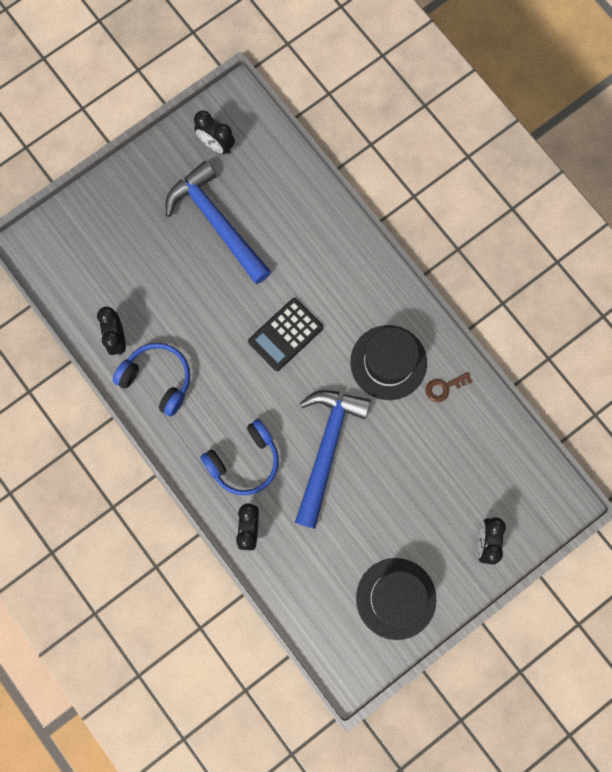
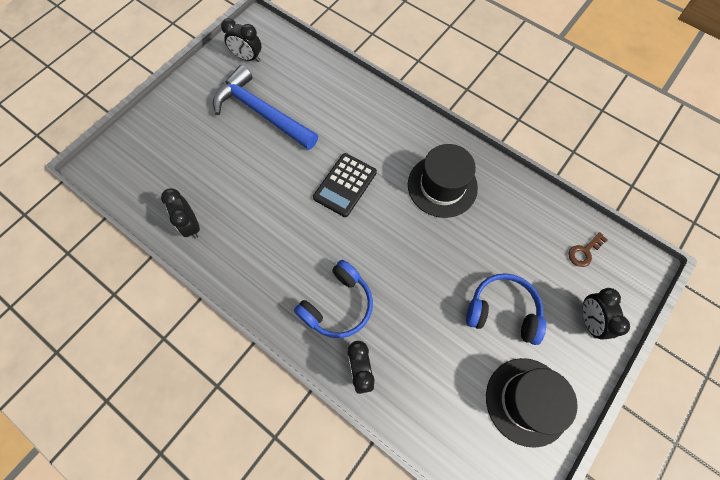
camera: 15 degrees left, 10 degrees down
(157, 379) = (237, 251): blue headphones -> blue headphones (502, 311)
(326, 449) = (412, 274): blue hammer -> none
(444, 387) = (498, 194): brown key -> brown key (584, 252)

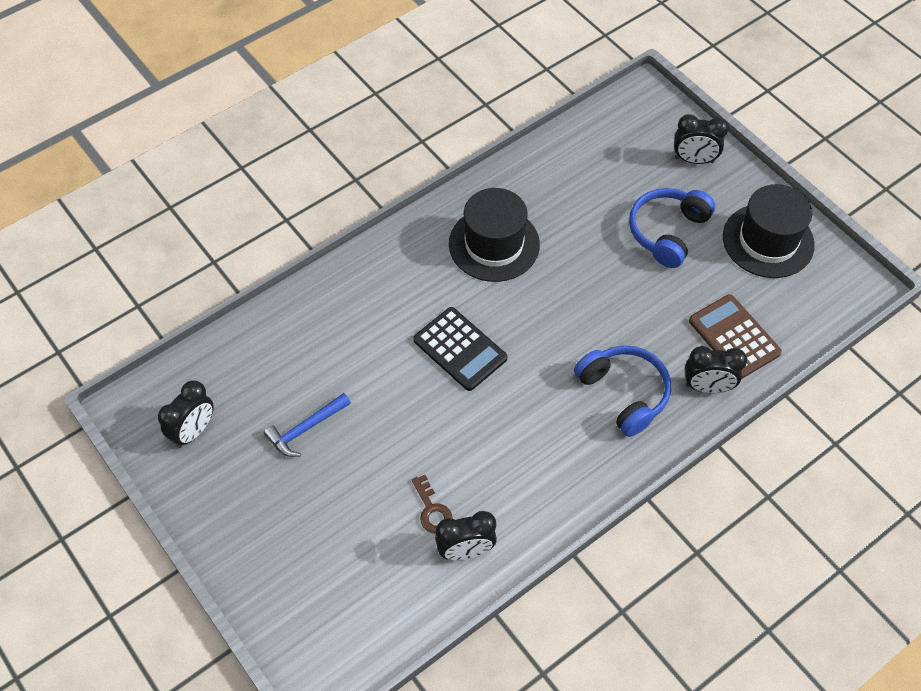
camera: 75 degrees left, 10 degrees down
(262, 113) = (306, 429): blue hammer -> blue hammer, size x0.50
(415, 385) = (734, 337): none -> brown calculator
(584, 252) = (616, 137): brown key -> brown key (432, 510)

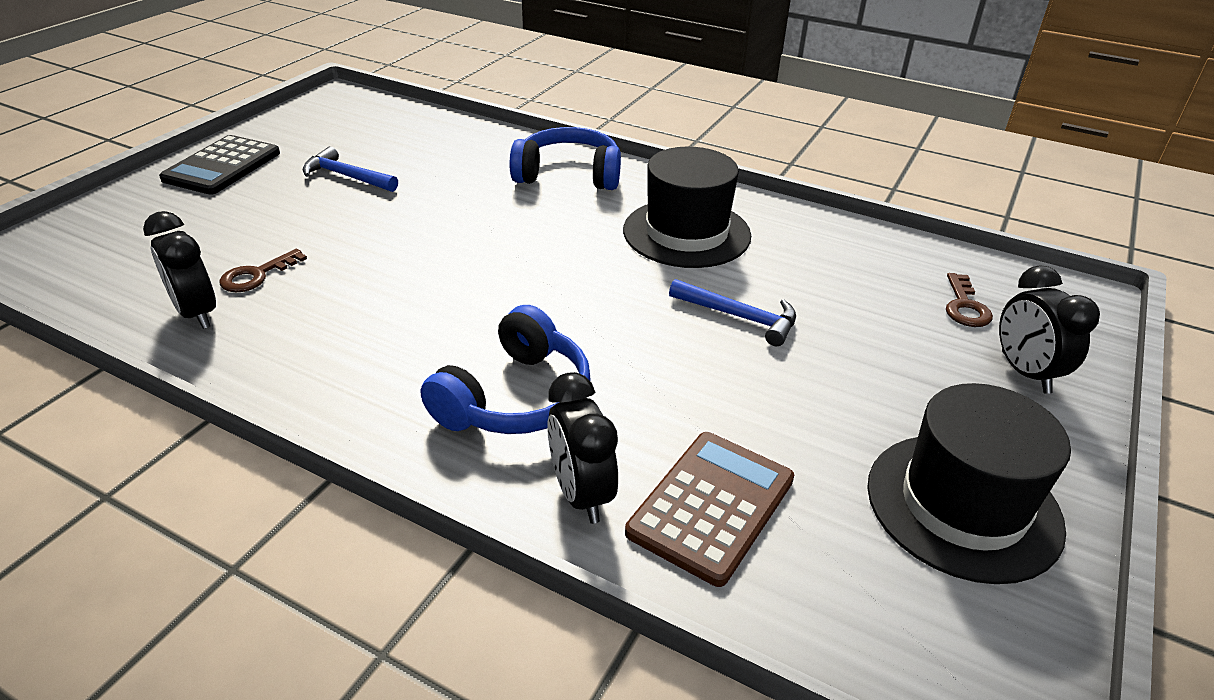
camera: 65 degrees right, 20 degrees down
(193, 431) = (322, 126): black clock -> none
(460, 349) = (508, 244): black calculator -> black calculator (222, 166)
(596, 258) = (739, 317): none -> blue hammer
(631, 149) = (965, 306): none -> brown key
(667, 232) = (854, 376): blue headphones -> blue headphones (568, 175)

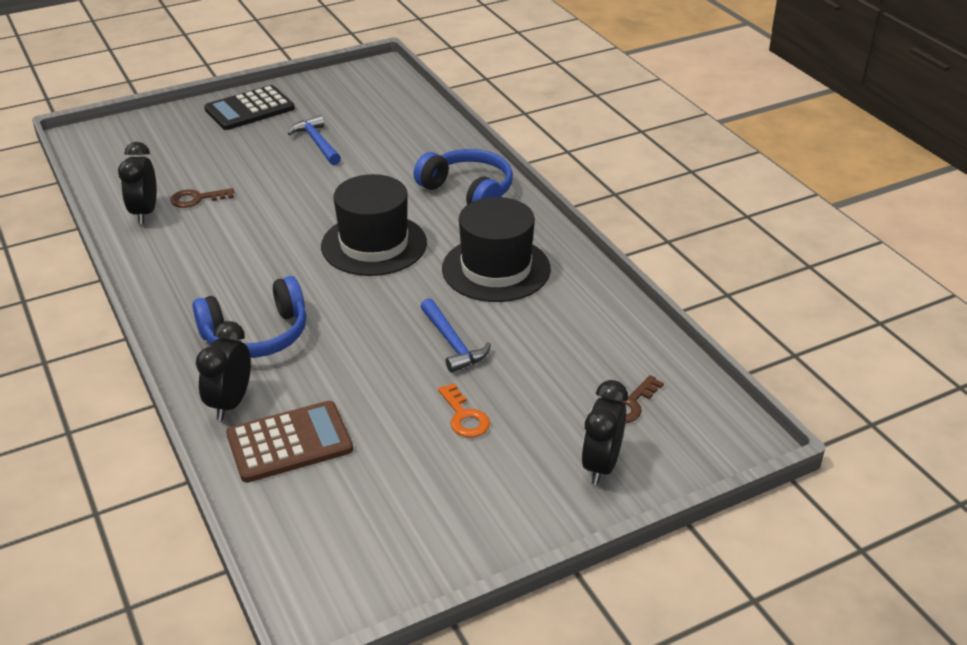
camera: 35 degrees right, 0 degrees up
(849, 384) = (464, 416): none -> orange key
(963, 505) = (433, 514): black hat -> black hat (374, 244)

